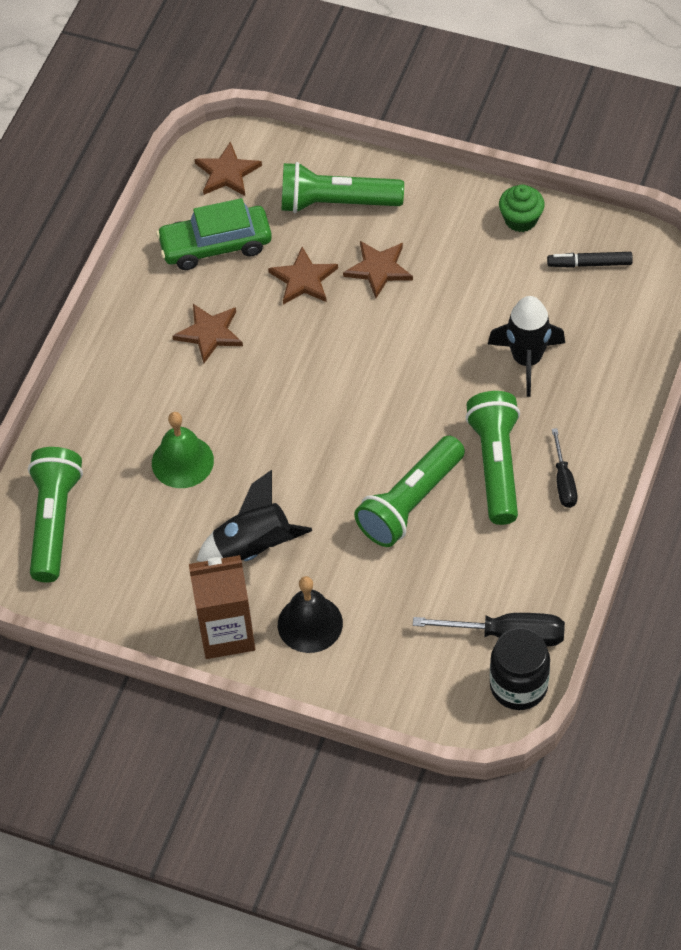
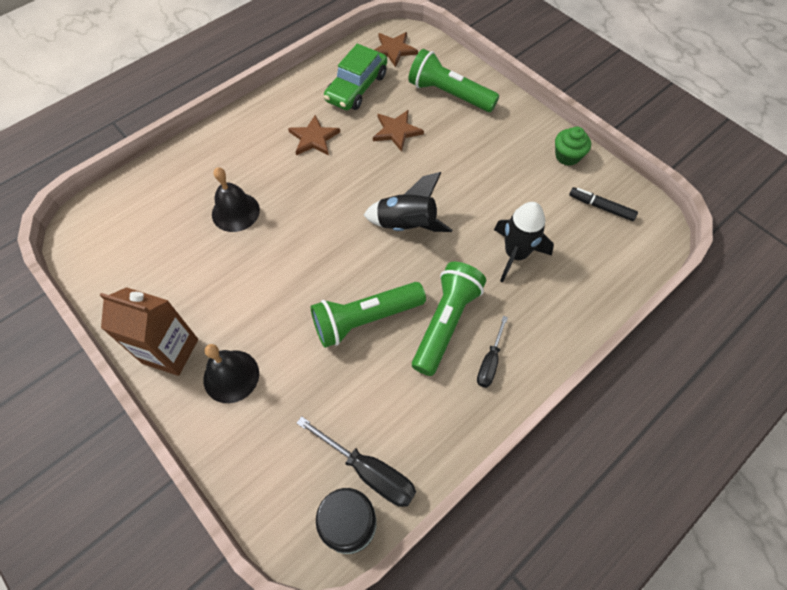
camera: 25 degrees right, 5 degrees up
(54, 522) = (128, 212): green flashlight -> none
(182, 461) = (235, 212): green bell -> black bell
(216, 245) = (356, 88): green car -> green car turned 75 degrees counterclockwise
(254, 548) = (236, 296): black rocket -> black rocket (406, 225)
(378, 269) = (449, 146): brown star -> none

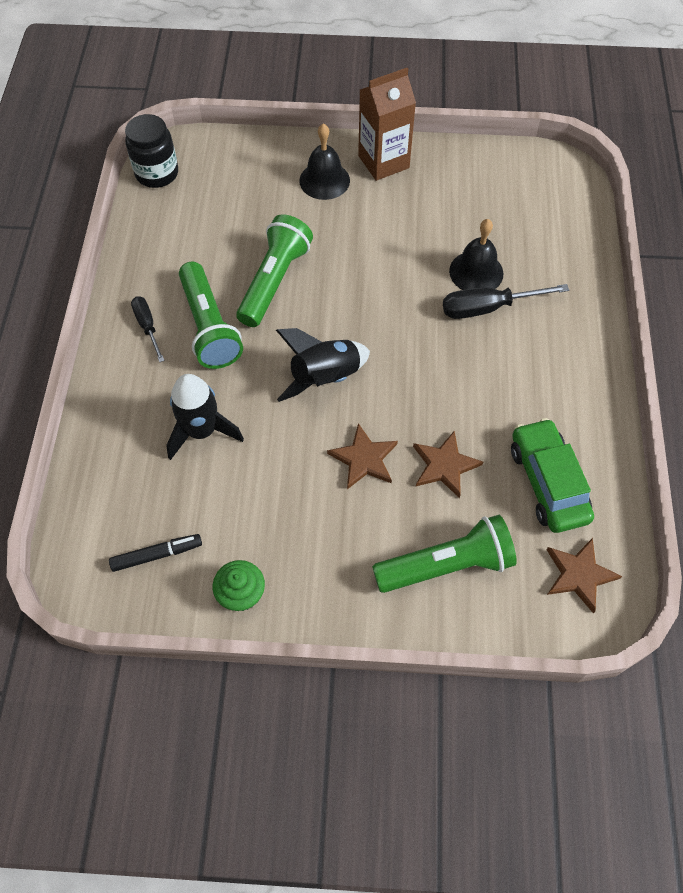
camera: 135 degrees right, 0 degrees up
(314, 138) = (508, 388): brown star -> brown star (364, 459)
(369, 471) = (172, 203): black screwdriver -> black screwdriver (488, 308)

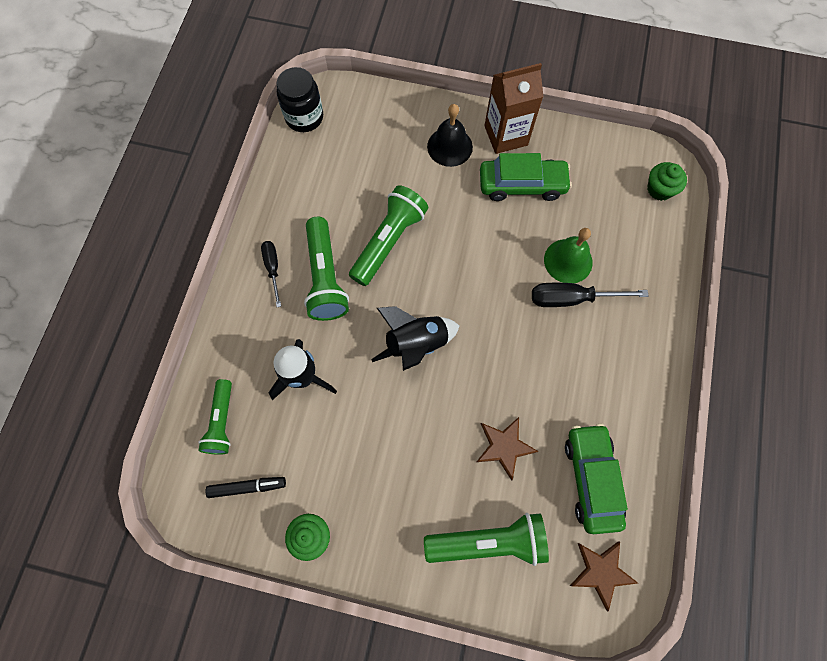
camera: 10 degrees right, 10 degrees up
(115, 491) = (222, 421): none -> green flashlight
(364, 459) = (436, 428): brown star -> none
(411, 206) = (522, 185): none -> green car
(476, 272) = (568, 261): black bell -> green bell
(559, 190) = (659, 189): none -> green cupcake

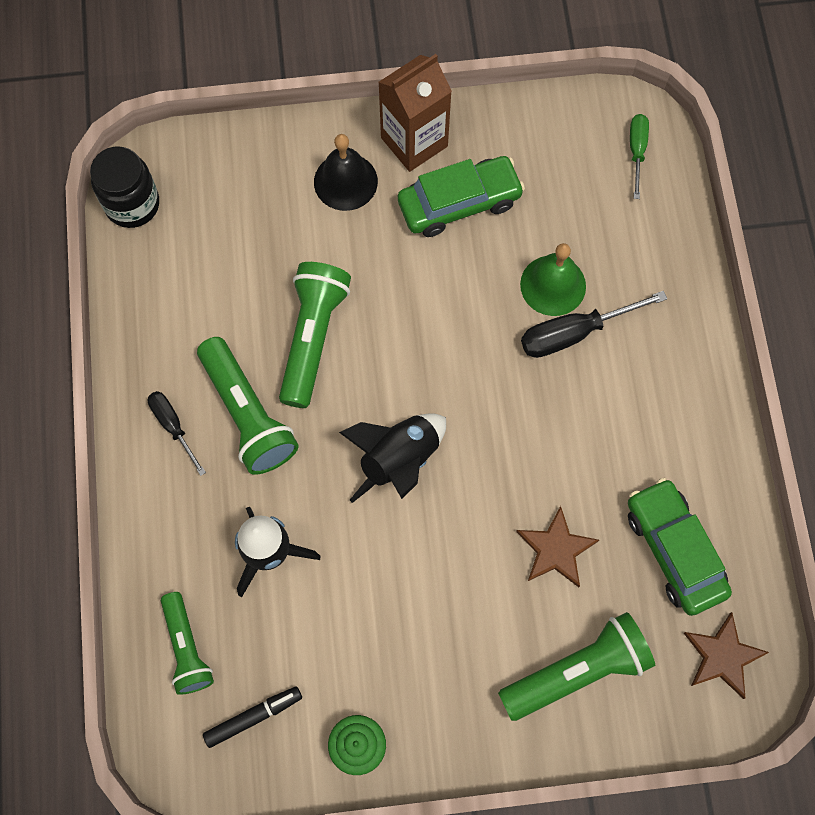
camera: 20 degrees left, 0 degrees up
(659, 189) = (636, 151): green cupcake -> green screwdriver

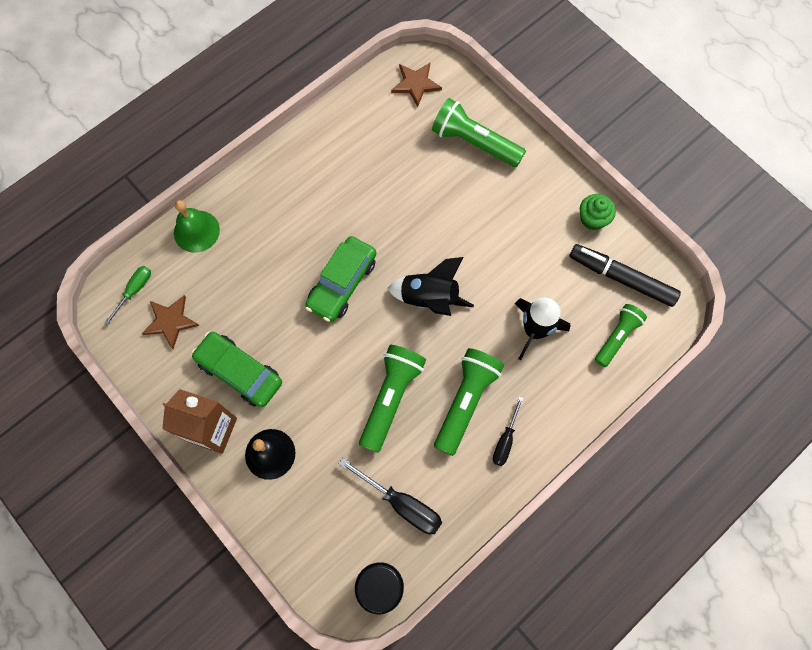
camera: 125 degrees left, 0 degrees up
(253, 717) = (621, 278): black marker -> black marker, size x1.70
(313, 338) = (391, 398): green flashlight -> green flashlight turned 135 degrees clockwise
(553, 285) = (261, 283): green bell -> green bell (196, 231)
(556, 549) = (419, 188): brown star -> brown star (170, 321)
(574, 333) = (284, 253): black screwdriver -> black screwdriver (402, 504)
(636, 151) = (135, 290): green screwdriver -> green screwdriver turned 150 degrees clockwise
(674, 550) = (377, 134): green car -> green car (342, 283)

